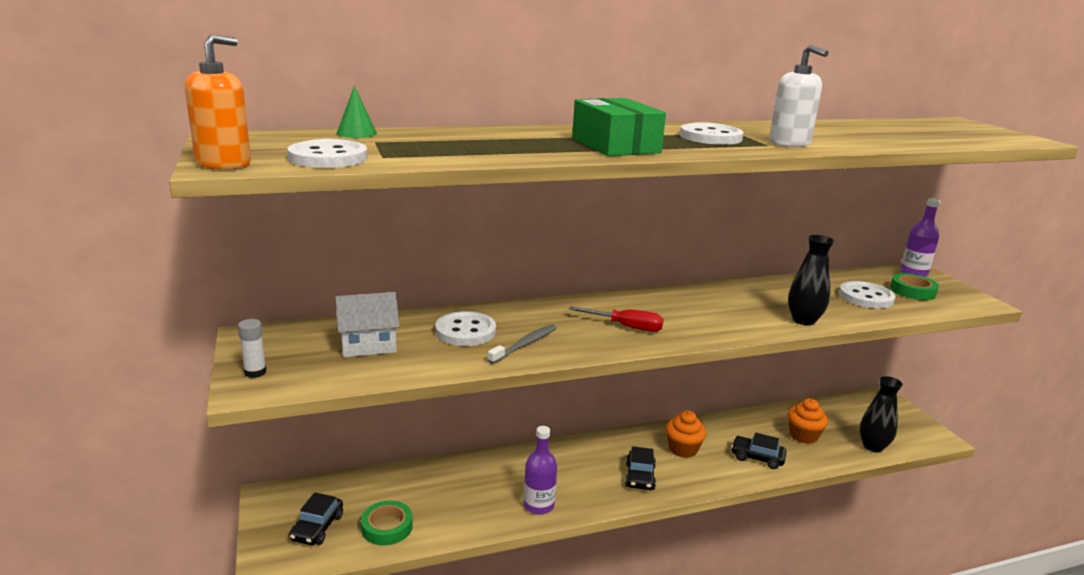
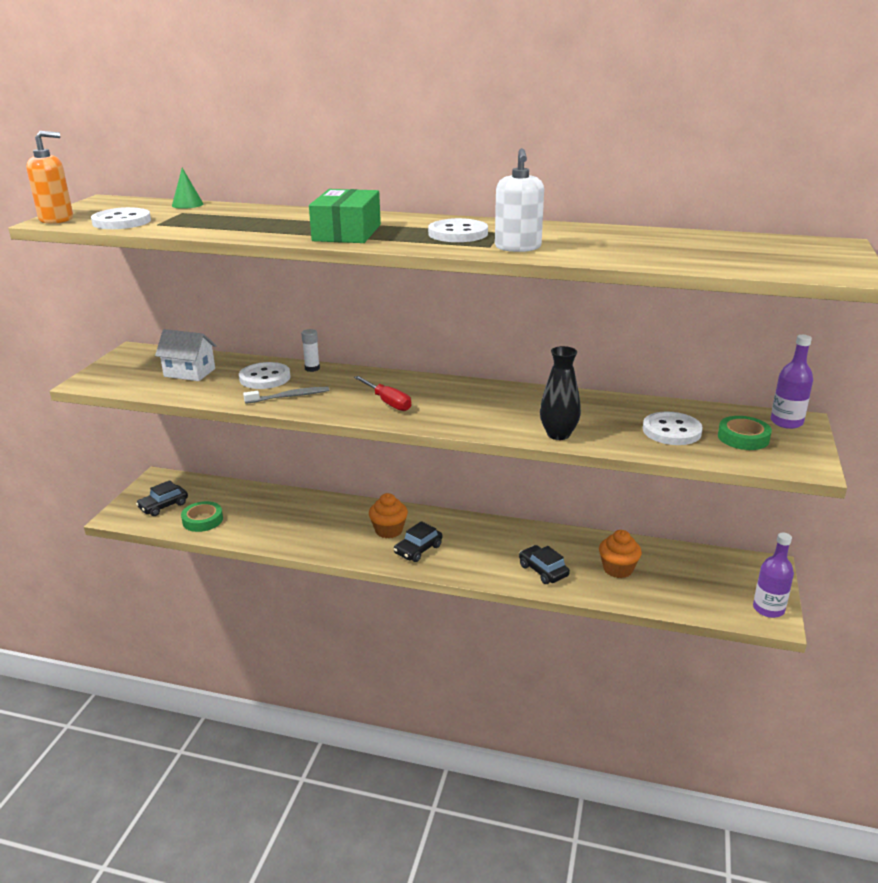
camera: 35 degrees right, 5 degrees up
(255, 372) = (104, 373): white glue stick -> white glue stick (312, 368)
(538, 505) = (315, 542): purple bottle -> purple bottle (768, 609)
(683, 449) = (483, 542): orange cupcake -> orange cupcake (389, 530)
(873, 446) = (680, 601): black vase -> none

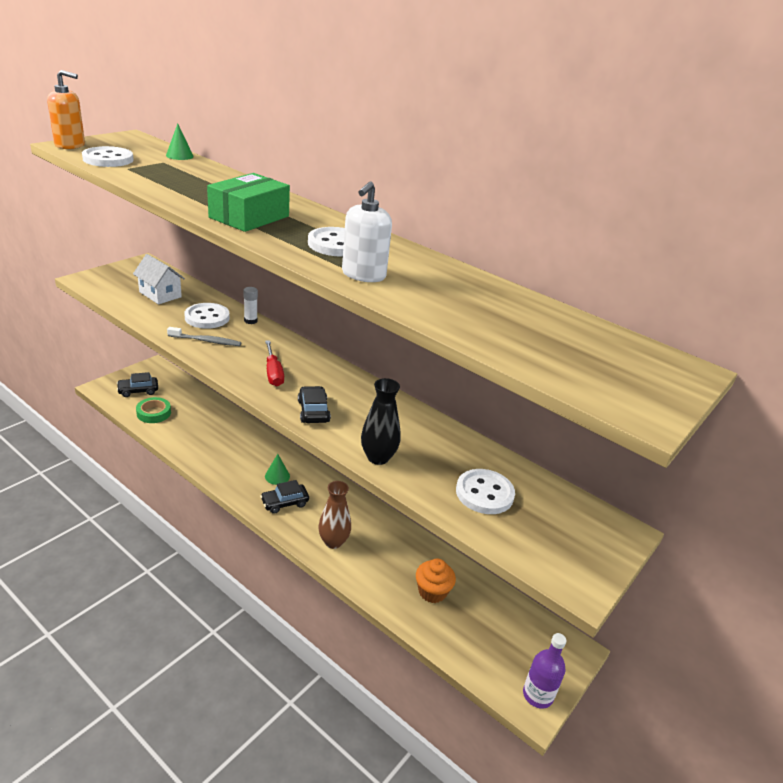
camera: 20 degrees right, 5 degrees up
(389, 530) = (277, 476): orange cupcake -> green cone
(495, 564) = (333, 542): none -> brown vase
(543, 570) = (367, 565): black car -> black car (313, 411)
(743, 438) = (546, 528): green tape -> none
(786, 422) = (609, 527): purple bottle -> none

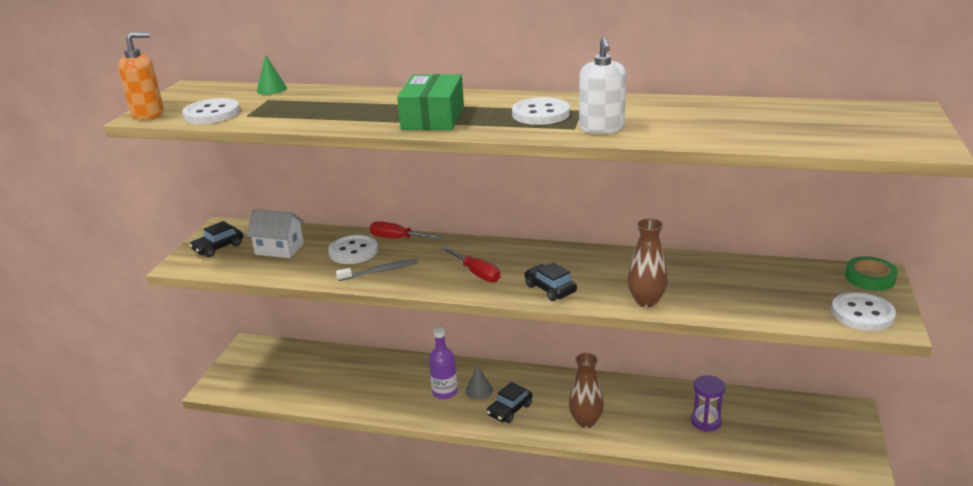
camera: 20 degrees left, 5 degrees down
(138, 391) = (257, 375): black car -> black car (218, 247)
(154, 413) = (297, 388): green tape -> green tape (870, 278)
(250, 321) = (398, 238): white glue stick -> red screwdriver
(277, 476) = (479, 390): green cone -> grey cone
(378, 457) = (646, 301): black vase -> brown vase
(432, 592) = (706, 421): orange cupcake -> purple hourglass
(484, 493) = (755, 292): white button -> white button (862, 314)
(537, 695) = (856, 457): purple bottle -> purple bottle (445, 392)

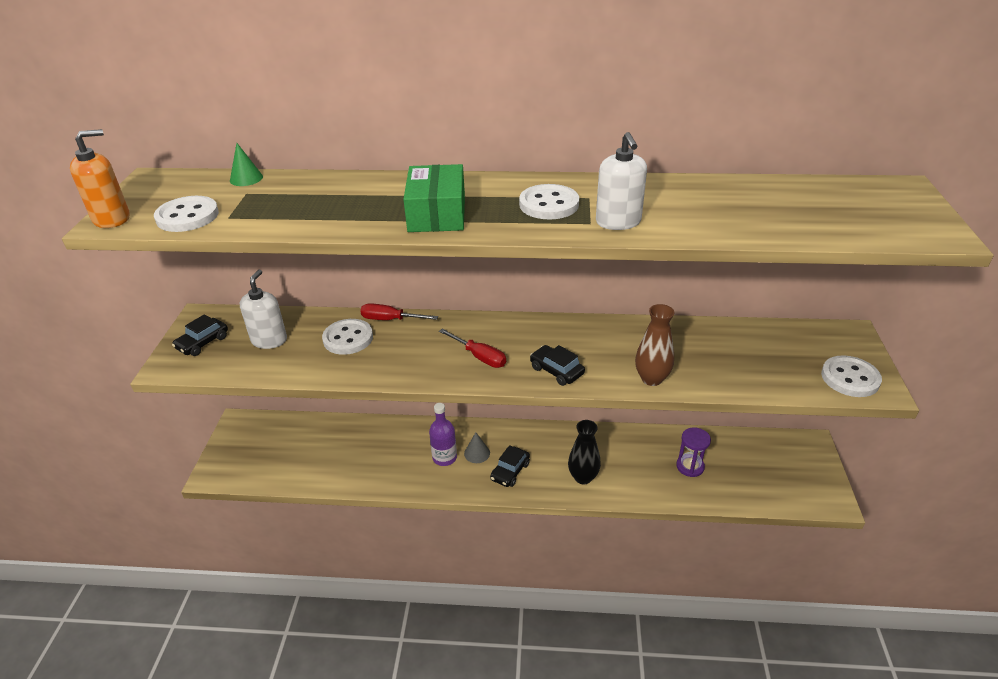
camera: 10 degrees left, 10 degrees up
(279, 249) = (269, 340): white house -> white soap dispenser
(380, 271) = (381, 361): grey toothbrush -> none
(586, 421) = (583, 477): brown vase -> black vase
(870, 278) = (845, 337): green tape -> none

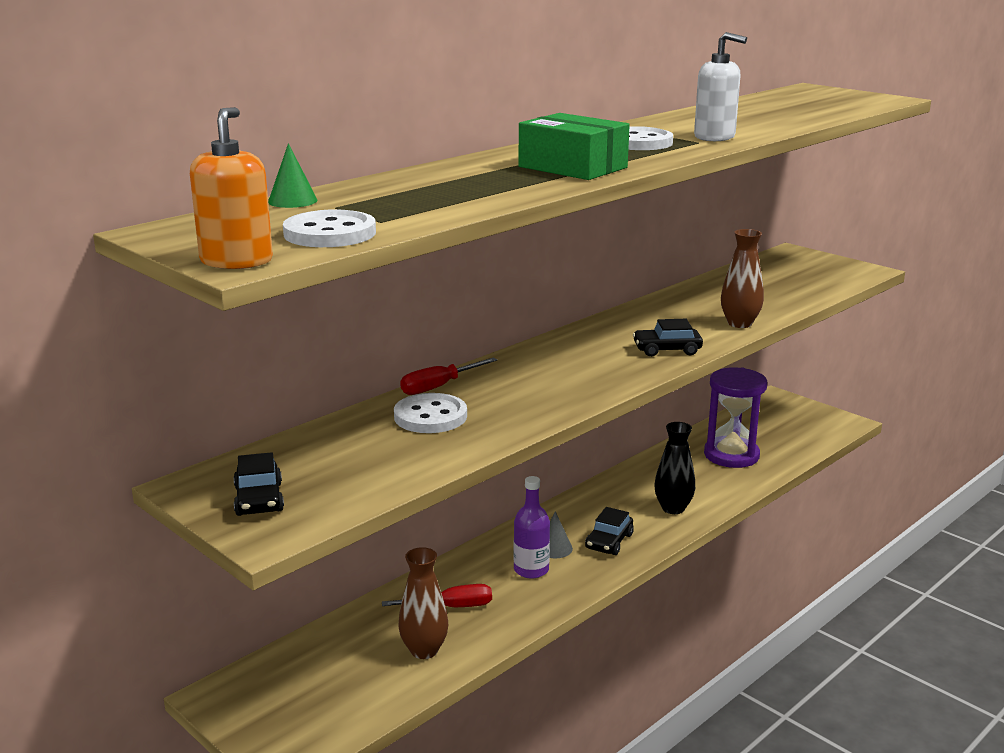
camera: 50 degrees left, 15 degrees down
(269, 340) = (342, 458): white soap dispenser -> none
(331, 465) = (424, 650): none -> brown vase
(479, 357) = (587, 370): red screwdriver -> red screwdriver (451, 607)
(510, 471) = (609, 541): black car -> black car turned 45 degrees clockwise
(690, 466) = (731, 455): purple hourglass -> purple hourglass, size x1.71
(850, 378) = (842, 272): white button -> none

